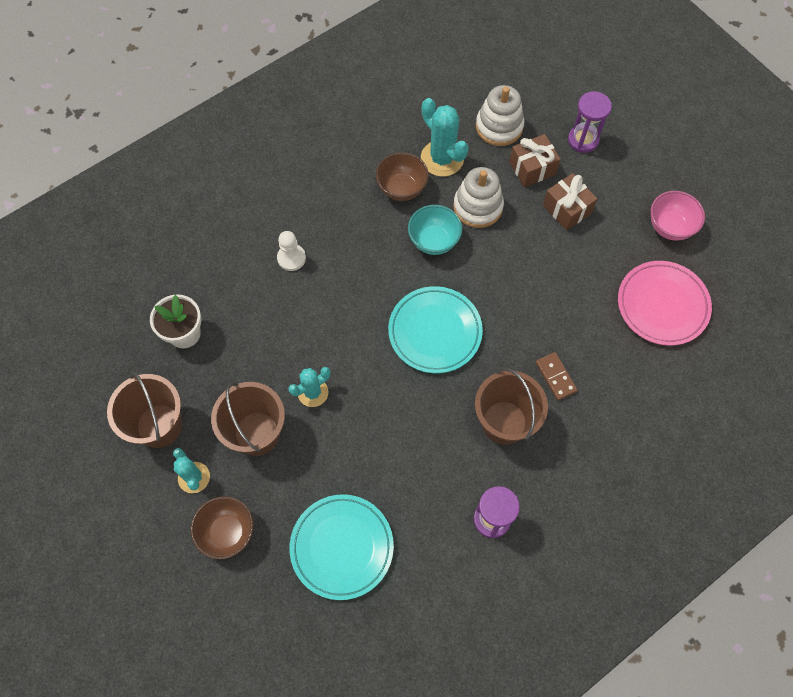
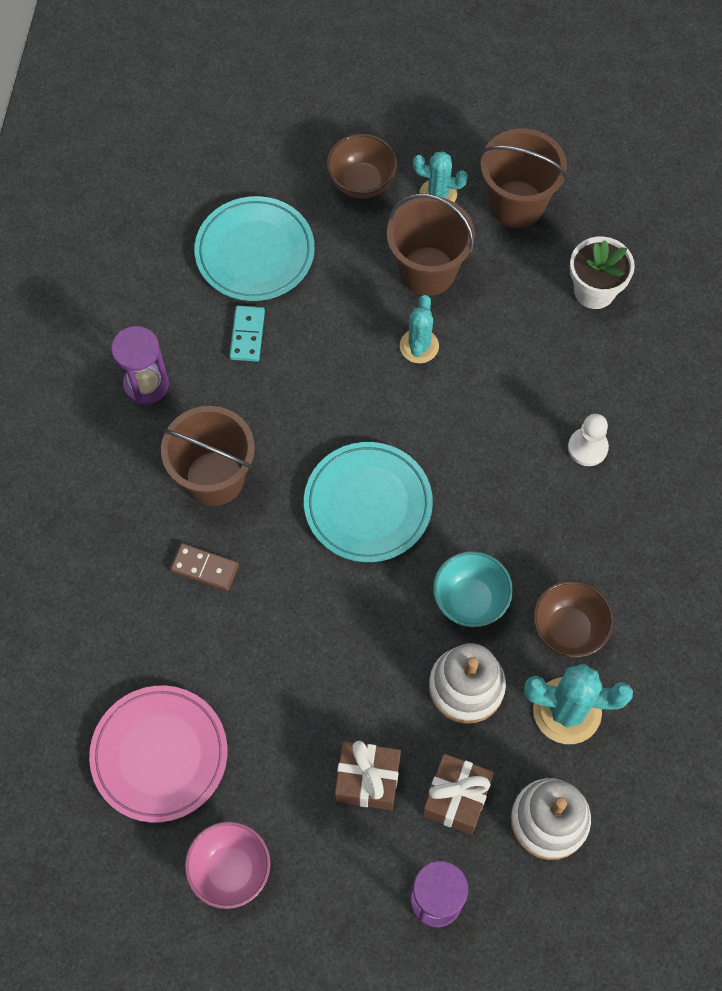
camera: 135 degrees right, 0 degrees up
(401, 494) = (247, 335): none -> turquoise domino

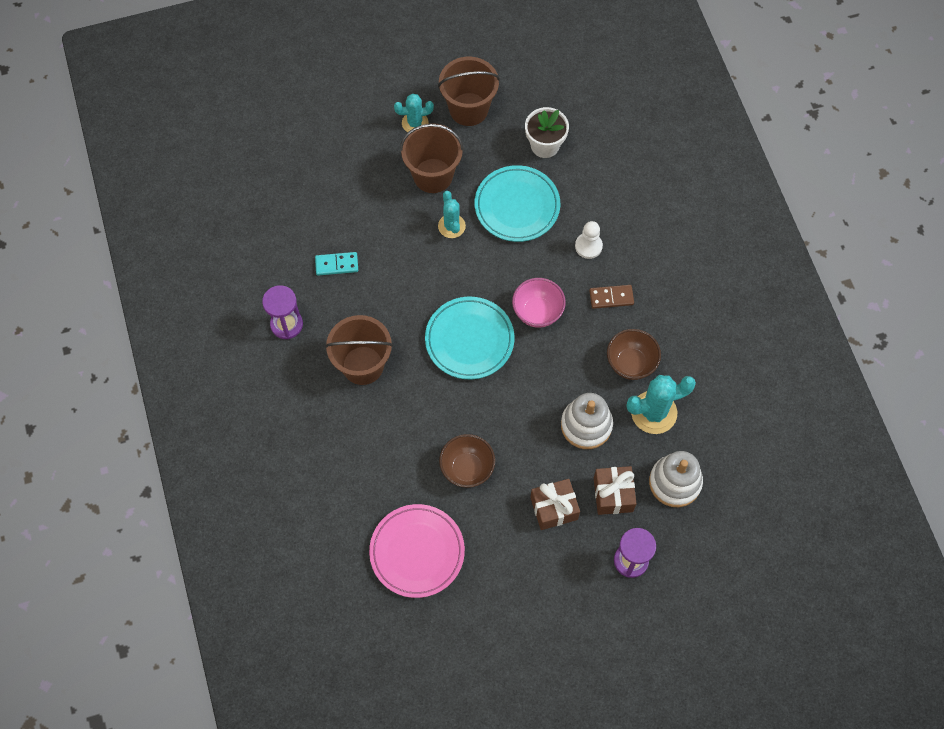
camera: 25 degrees left, 0 degrees up
(205, 568) = (386, 424): brown domino -> brown domino (611, 297)
(230, 870) = (497, 601): pink bowl -> pink bowl (537, 312)
(247, 335) = (336, 265): turquoise domino -> turquoise domino turned 75 degrees counterclockwise
(255, 252) = (314, 209): turquoise plate -> turquoise plate (517, 206)
(361, 183) = (361, 135): brown bowl -> brown bowl (467, 468)
(470, 600) = (562, 372): turquoise bowl -> none

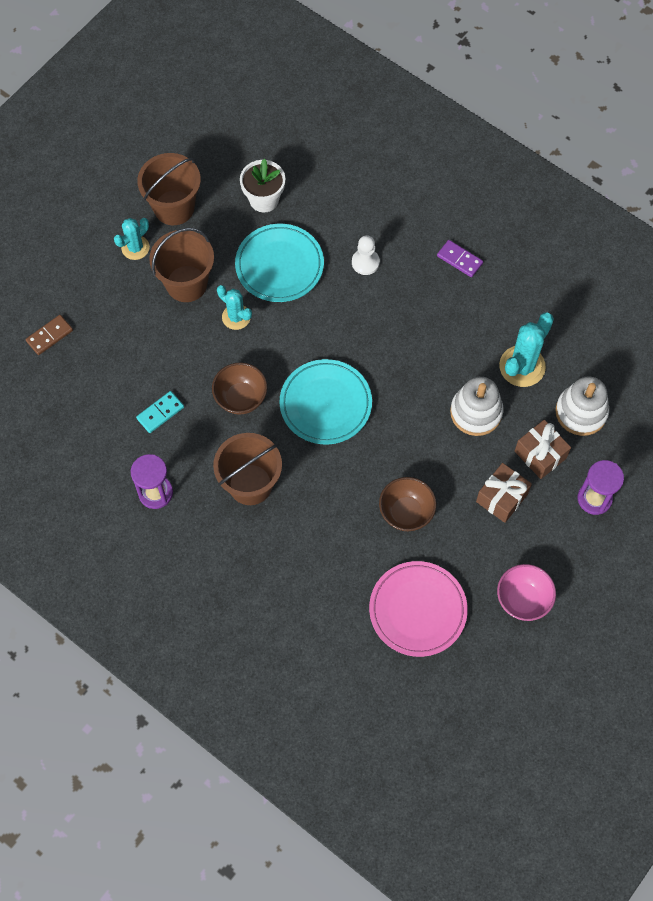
camera: 35 degrees left, 0 degrees up
(537, 312) = (365, 344): pink bowl -> pink bowl (522, 600)
(611, 297) = (416, 293): brown domino -> brown domino (49, 336)
(631, 363) = (473, 338): brown bowl -> brown bowl (241, 398)
(668, 292) = (459, 260): none -> purple domino

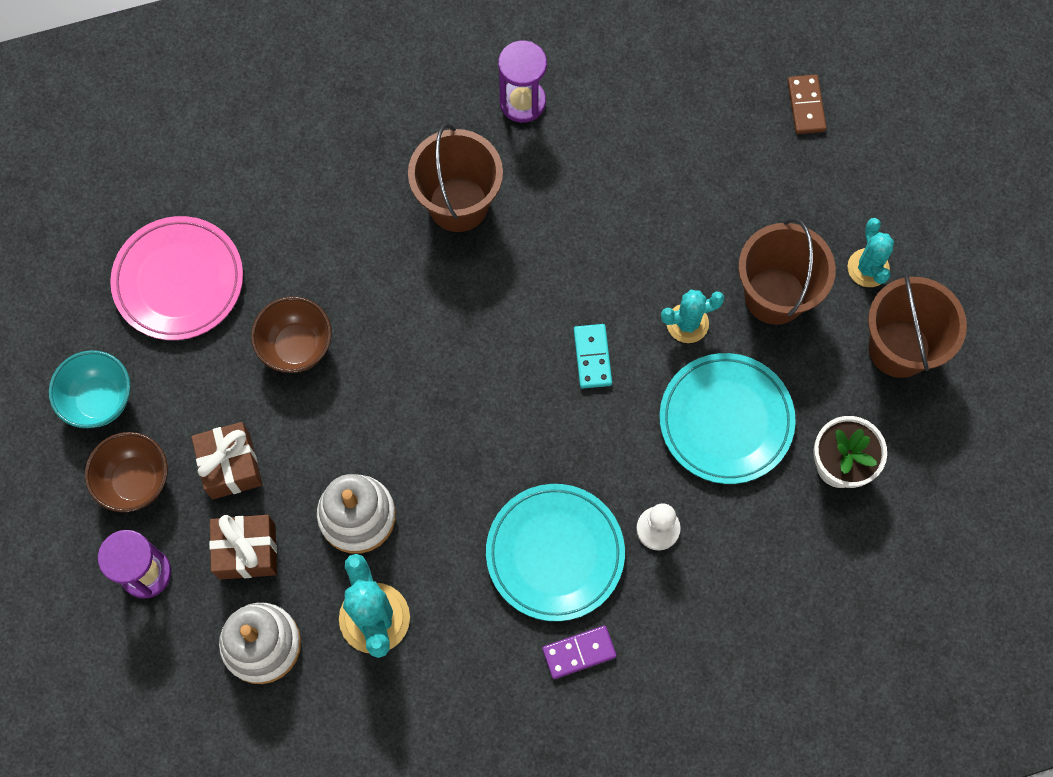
camera: 125 degrees right, 5 degrees up
(160, 413) = (618, 164): turquoise domino -> turquoise domino (592, 357)
(241, 398) = (573, 261): brown bowl -> brown bowl (135, 481)
(325, 404) = (497, 349): turquoise plate -> turquoise plate (555, 553)
(522, 600) = (99, 400): pink bowl -> turquoise bowl

